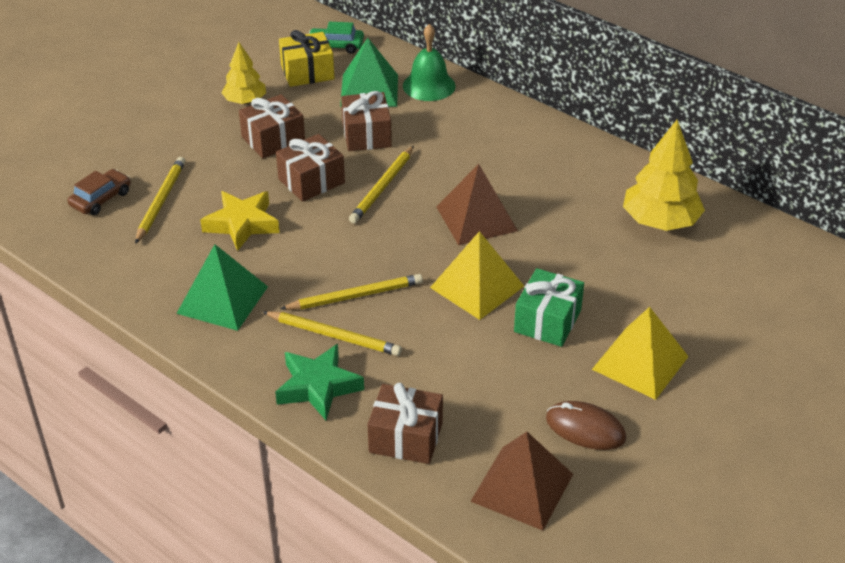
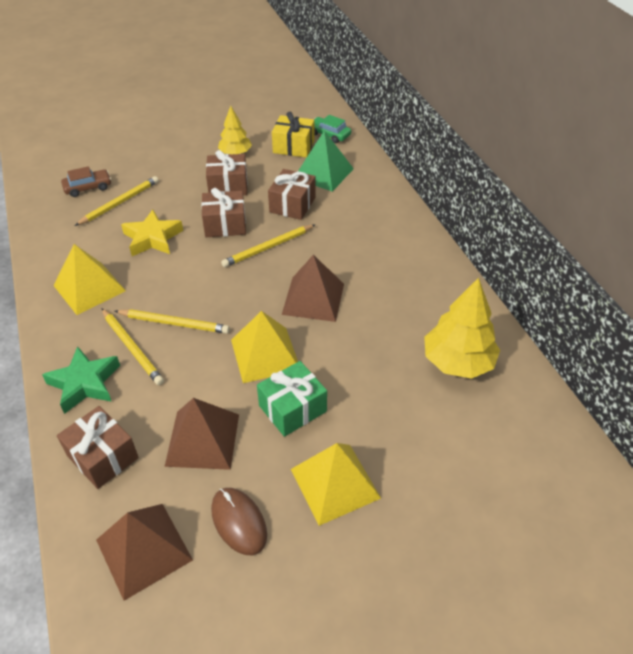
camera: 30 degrees right, 5 degrees up
(222, 299) = (89, 288): green pyramid -> yellow pyramid
(429, 85) = (368, 184): green bell -> none
(488, 381) = (203, 439): none -> brown pyramid

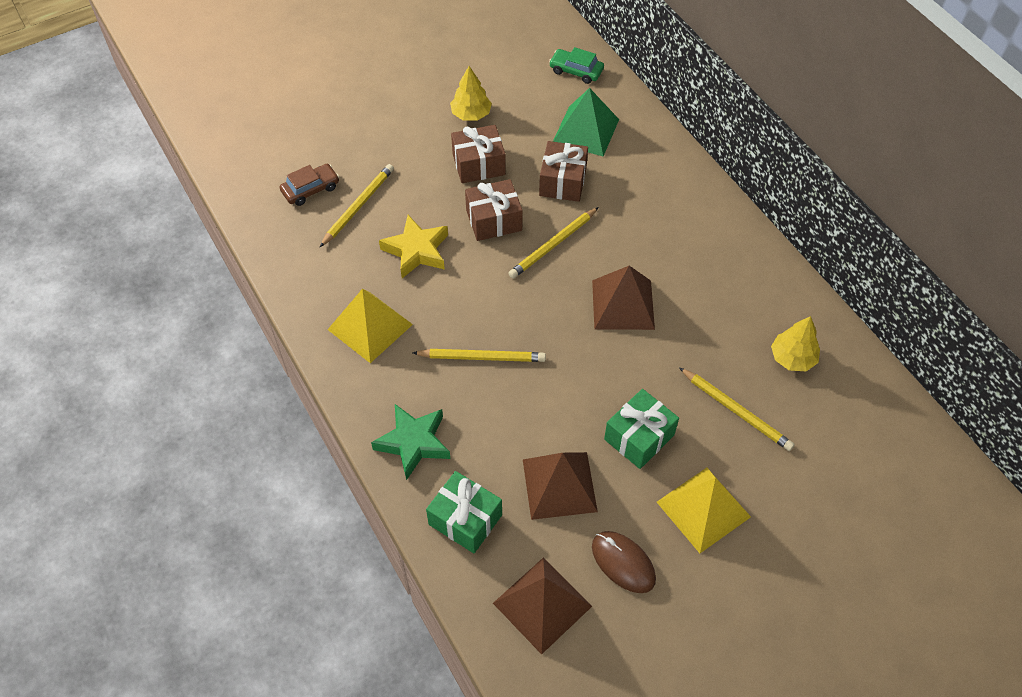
camera: 10 degrees left, 10 degrees up
(102, 456) = (465, 519): brown gift -> green gift
(132, 348) = (447, 393): yellow pencil -> yellow pencil (736, 410)
(265, 354) = (592, 380): yellow pyramid -> none
(293, 147) = (538, 95): yellow gift -> none
(458, 362) = (792, 358): yellow tree -> yellow tree, size x0.62

